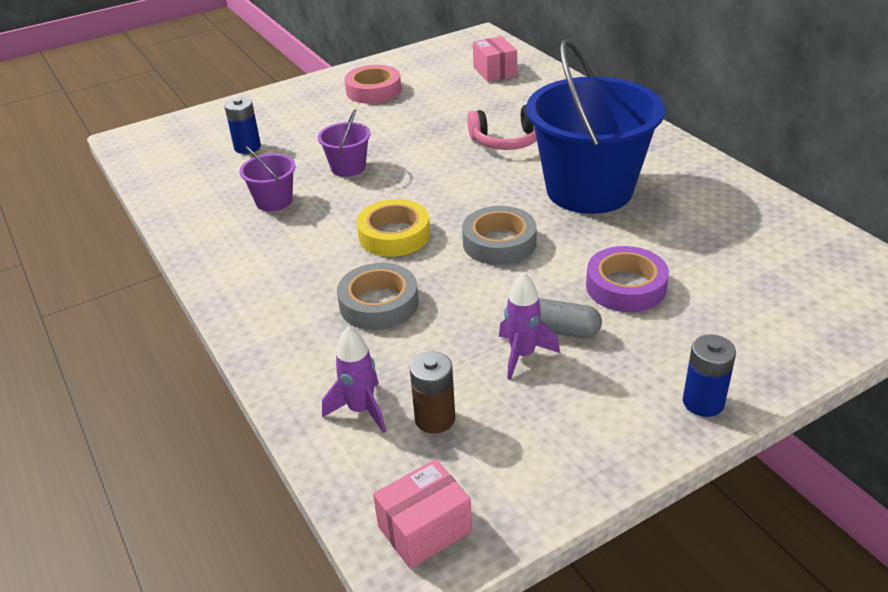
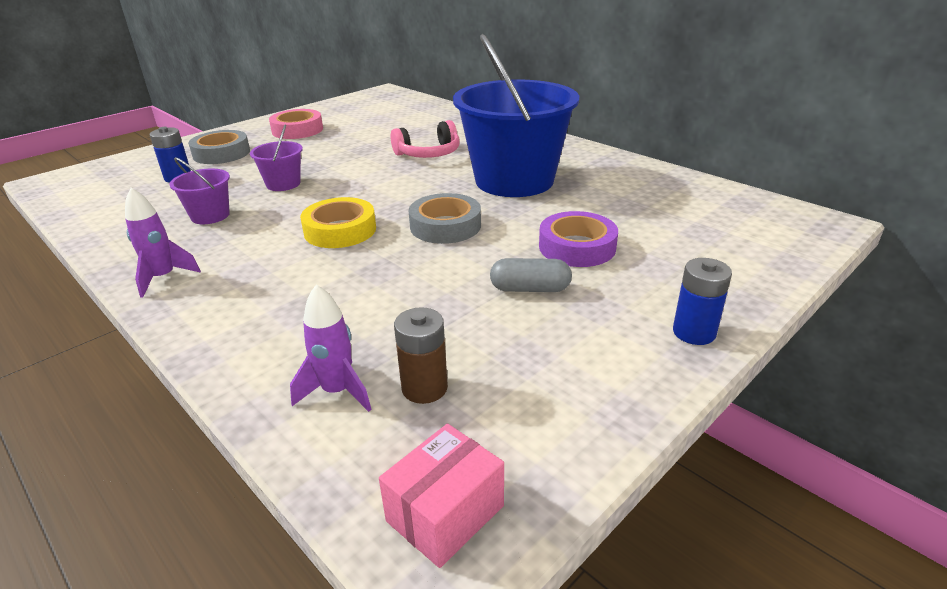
camera: 15 degrees left, 5 degrees down
(379, 304) = (336, 288): grey tape -> grey tape (221, 153)
(495, 72) = (403, 111): pink box -> none
(522, 355) = (500, 315): purple rocket -> purple rocket (163, 278)

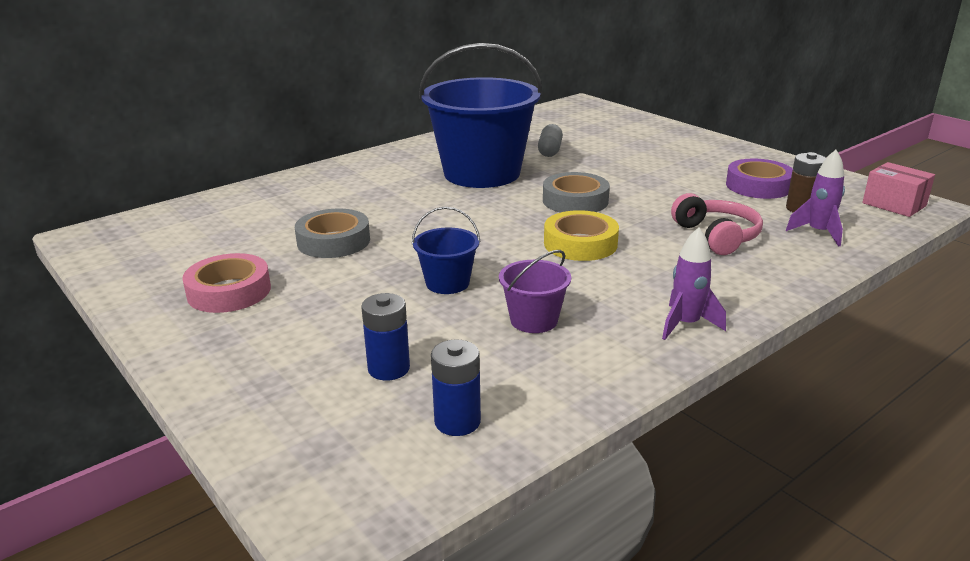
camera: 85 degrees left, 5 degrees down
(221, 153) = (298, 345): grey tape -> grey tape (333, 241)
(283, 184) = (447, 283): purple bucket -> blue bucket
(428, 154) = (389, 206): pink headphones -> pink headphones (716, 236)
(530, 289) = (677, 177): grey capsule -> grey capsule (550, 150)
(577, 247) = (614, 161): purple tape -> purple tape (758, 186)
(694, 332) = (717, 144): blue battery -> blue battery (457, 421)

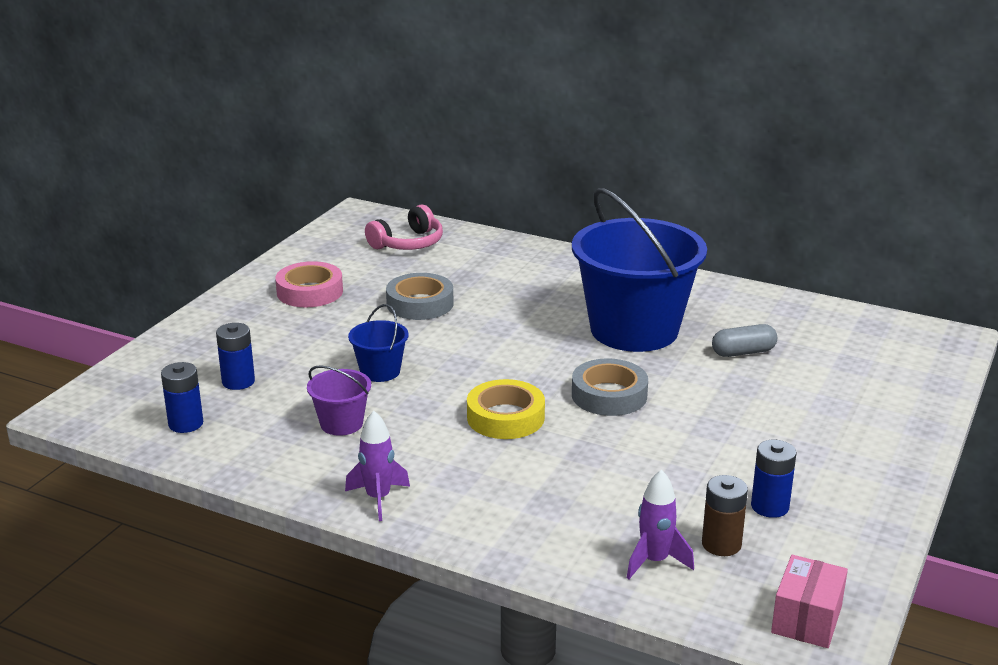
camera: 65 degrees right, 0 degrees up
(716, 236) = (587, 493): pink headphones -> pink headphones (408, 243)
(758, 186) = (770, 506): purple tape -> blue battery

